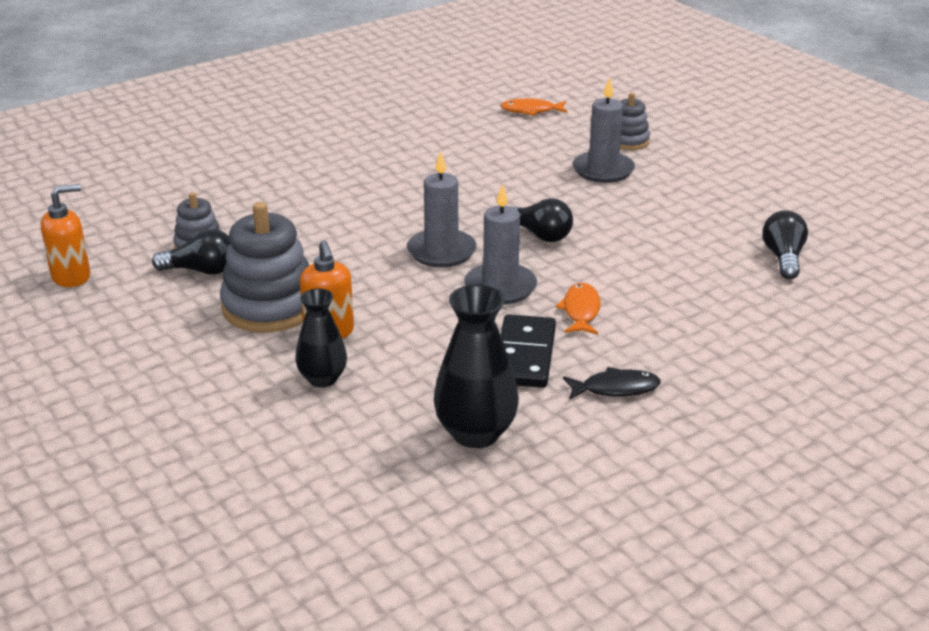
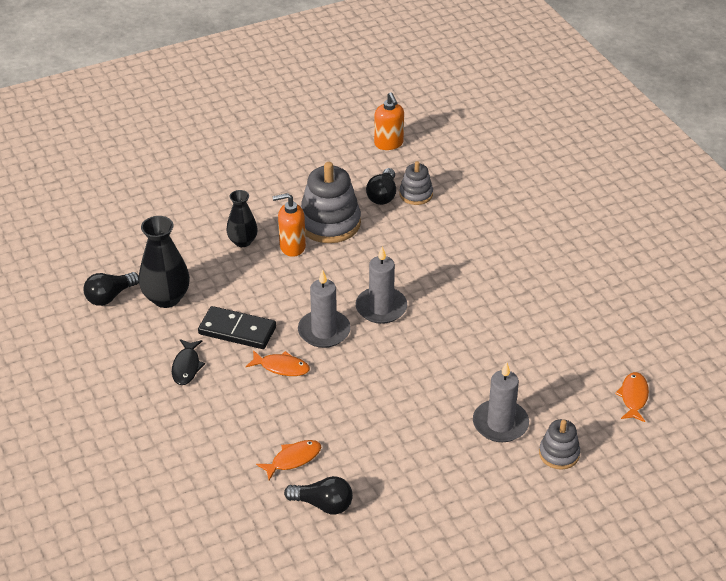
camera: 100 degrees right, 10 degrees up
(540, 235) = (394, 364): black light bulb -> black light bulb (110, 296)
(730, 284) = (293, 459): none -> orange fish

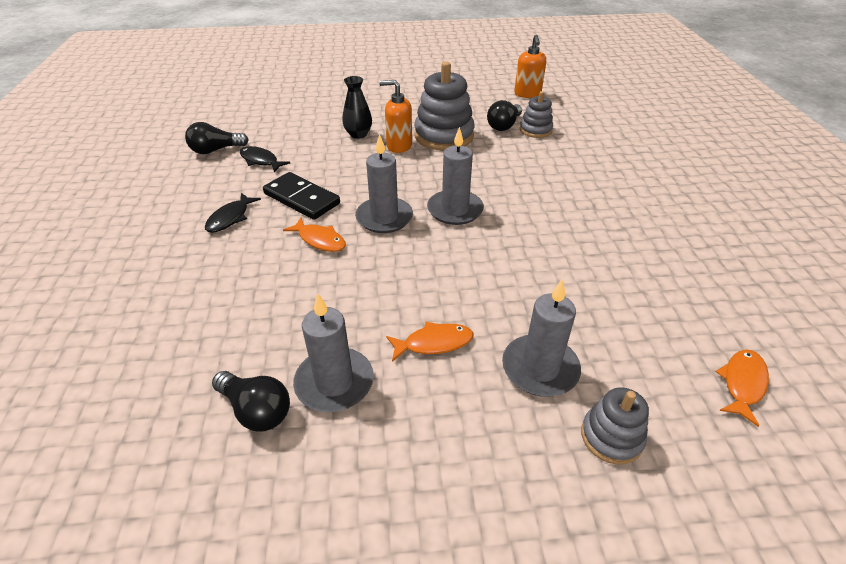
camera: 20 degrees right, 0 degrees up
(166, 298) = (261, 161): black vase -> black fish
(293, 459) = (262, 340): orange fish -> orange fish (434, 343)
(365, 472) = (334, 382): none -> grey candle

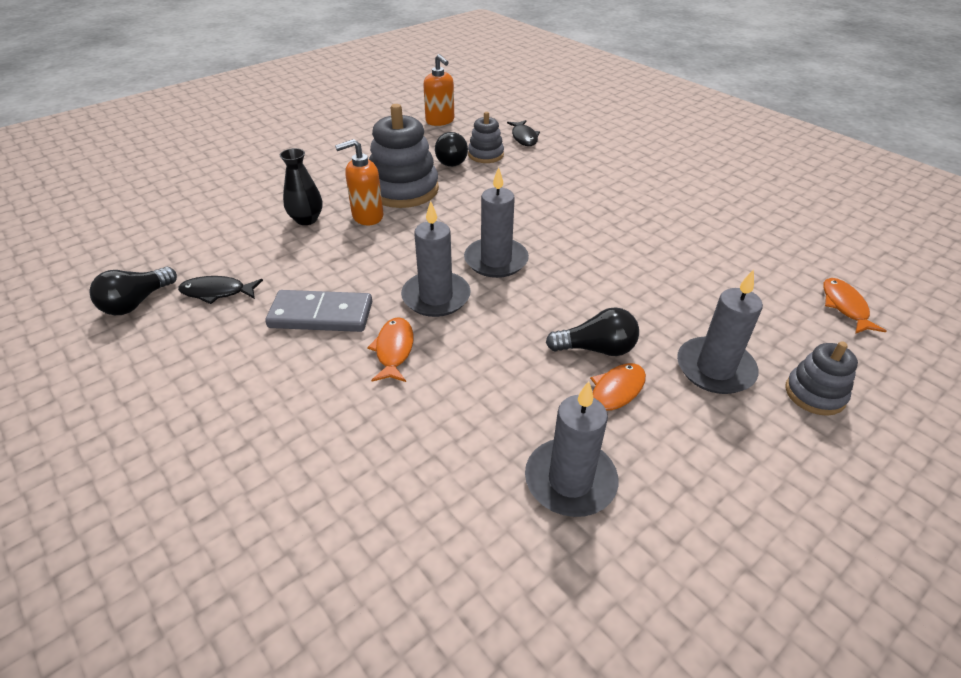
camera: 35 degrees left, 0 degrees up
(230, 218) = (256, 374): black fish -> black fish (524, 137)
(256, 410) = (528, 554): black light bulb -> black light bulb (596, 349)
(302, 198) = (321, 315): black domino -> grey domino
(320, 240) = (394, 350): orange fish -> orange fish turned 90 degrees counterclockwise

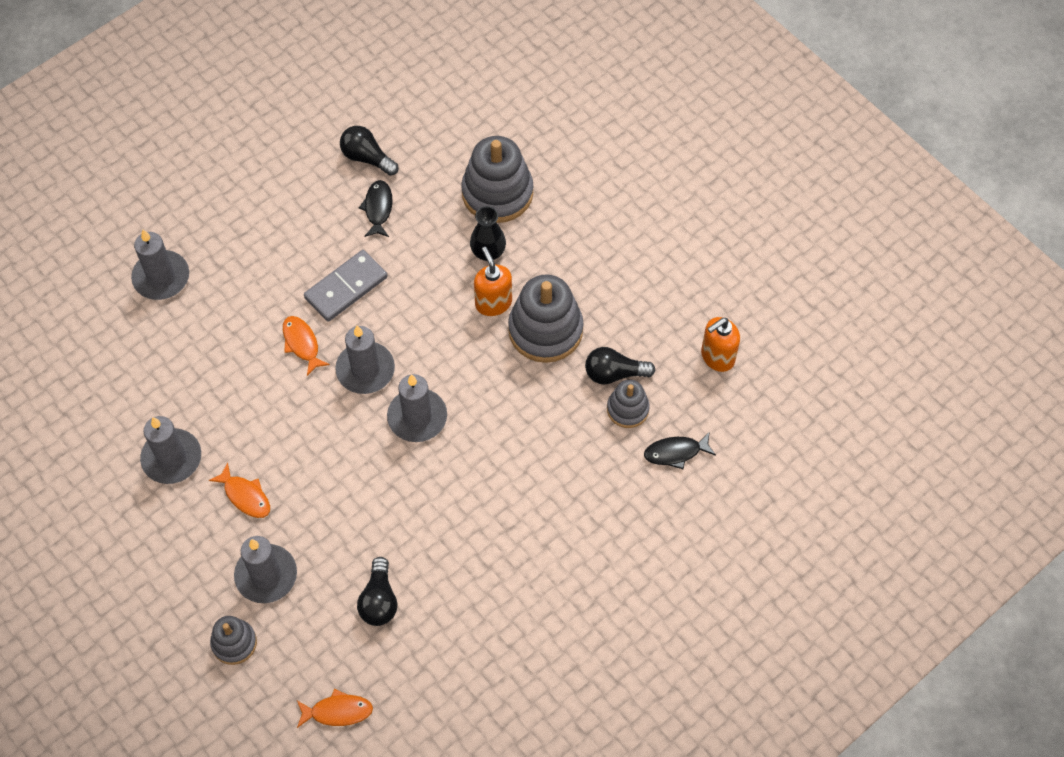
camera: 90 degrees right, 20 degrees up
(237, 214) = (497, 193): none -> grey stacking toy
(241, 521) = (161, 277): none -> grey candle
(321, 315) = (346, 288): grey domino -> grey domino turned 45 degrees clockwise
(394, 350) = (302, 344): orange fish -> orange fish turned 120 degrees counterclockwise
(596, 349) = (294, 489): black light bulb -> black light bulb (379, 600)

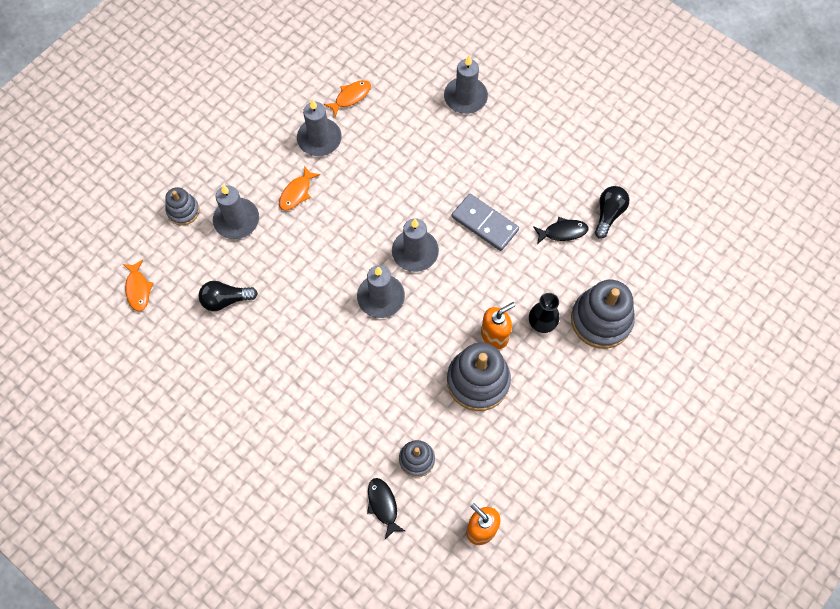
camera: 80 degrees right, 5 degrees up
(302, 344) = (429, 203): orange fish -> orange fish (351, 97)
(614, 373) = (448, 443): black light bulb -> none

